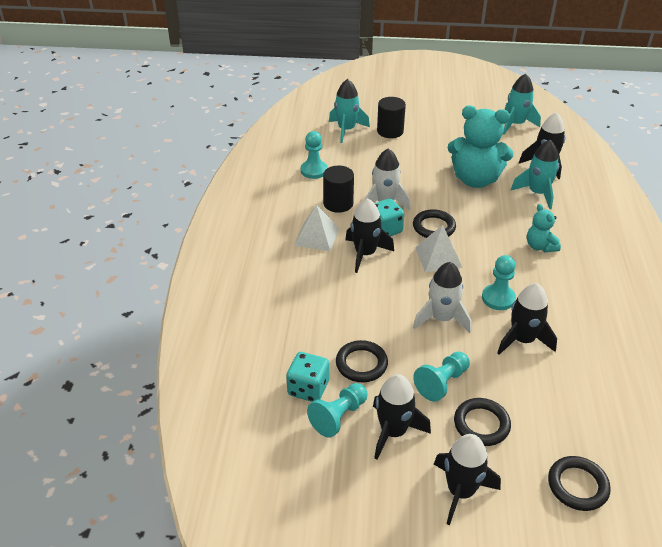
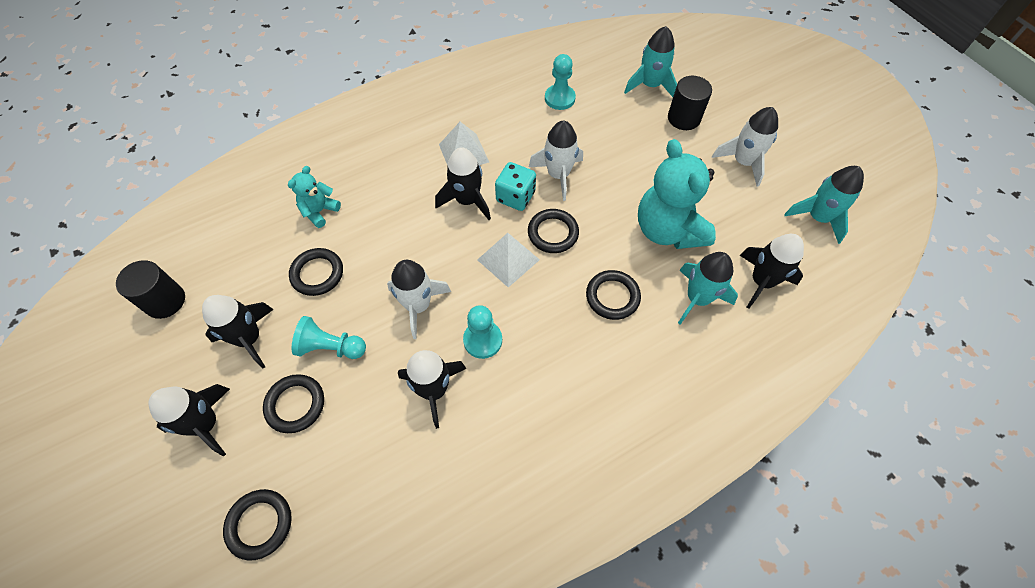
camera: 55 degrees right, 20 degrees up
(308, 388) = (266, 252): turquoise dice -> none
(338, 203) = (525, 142): black cylinder -> black cylinder (165, 301)
(338, 416) = (246, 290): turquoise pawn -> none
(449, 128) = (743, 162): none -> white rocket
(508, 225) = (612, 297): none -> black ring
(540, 246) = (600, 342): turquoise teddy bear -> turquoise teddy bear (320, 211)

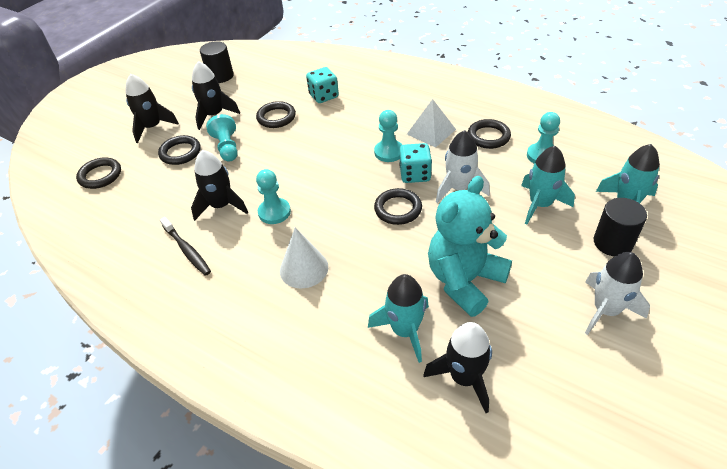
camera: 65 degrees right, 15 degrees down
(320, 211) = (324, 96): turquoise teddy bear -> turquoise dice
(418, 306) = (282, 169): white rocket -> none
(467, 200) = (389, 152): black rocket -> turquoise pawn
(483, 451) = (187, 250): none -> black toothbrush
(508, 259) = (353, 195): white pyramid -> none
(581, 345) = (304, 268): none -> white cone
(612, 297) = (363, 270): black ring -> black ring (488, 136)
(818, 218) = (596, 406): turquoise rocket -> turquoise rocket (540, 205)

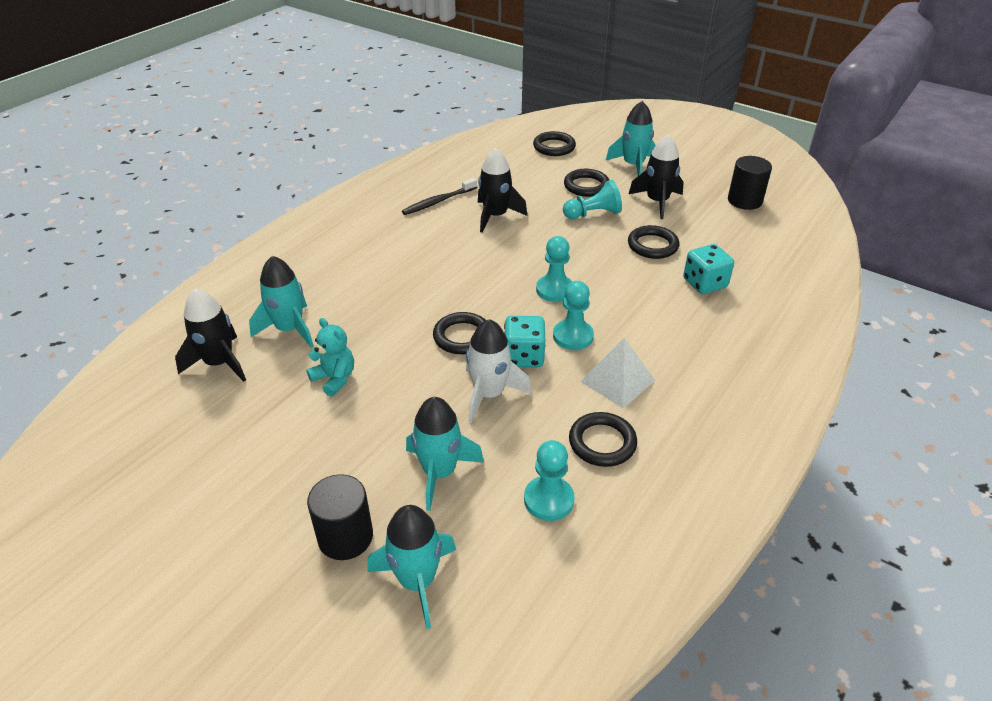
camera: 90 degrees right, 5 degrees down
(153, 127) = (633, 166): black rocket -> turquoise rocket
(274, 212) = (478, 248): turquoise pawn -> turquoise pawn (554, 290)
(304, 268) = (392, 268): white cone -> none
(464, 281) = (334, 379): turquoise teddy bear -> turquoise teddy bear, size x0.50
(605, 310) = (243, 495): white rocket -> none

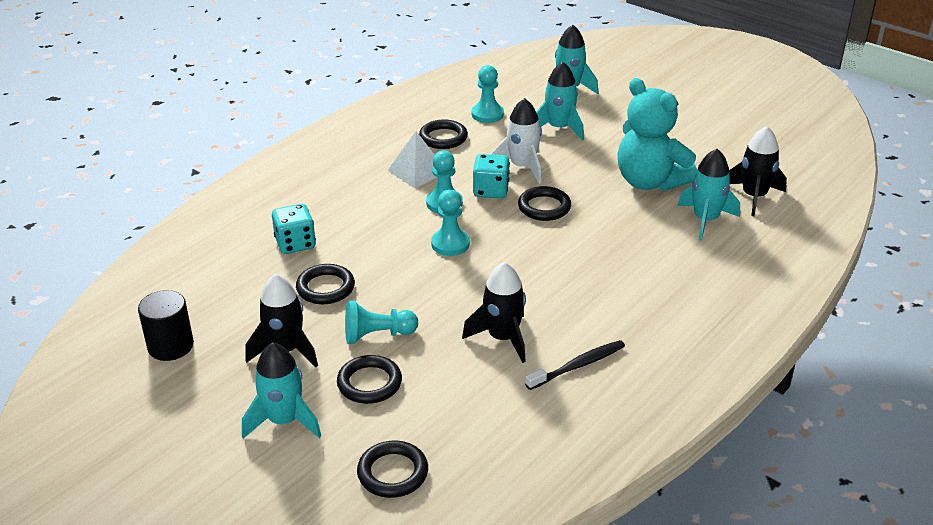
camera: 175 degrees left, 5 degrees down
(334, 379) = (650, 182): turquoise teddy bear -> turquoise teddy bear, size x1.99
(345, 537) = (615, 105): black cylinder -> none

